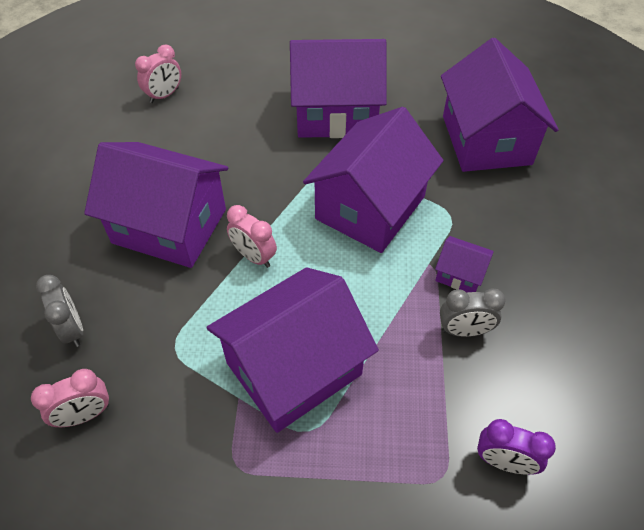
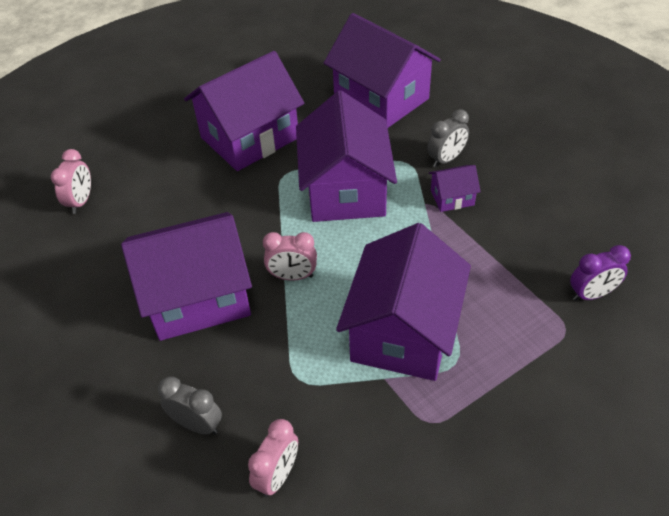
camera: 35 degrees left, 5 degrees down
(464, 331) = (490, 232): grey clock -> grey clock (446, 159)

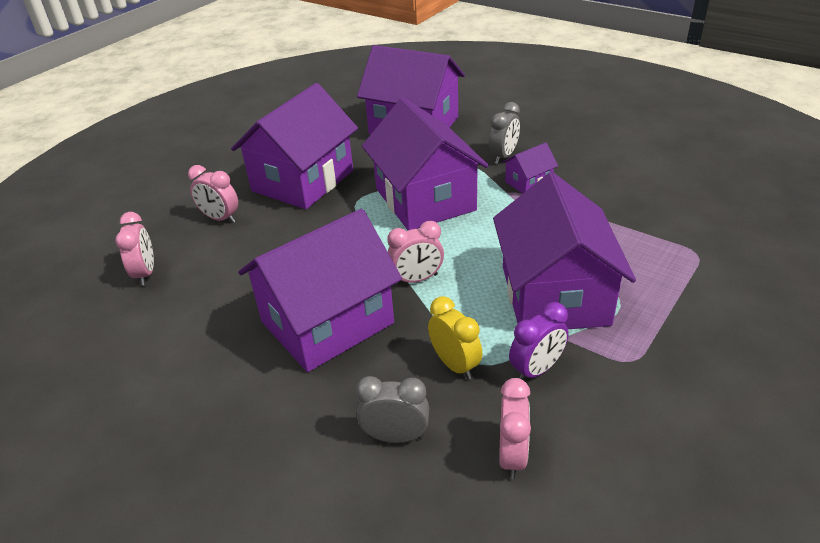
camera: 20 degrees left, 10 degrees down
(162, 161) = (220, 218): none -> pink clock
(279, 374) = (455, 365): none -> yellow clock
(591, 294) = (699, 223): purple clock -> purple clock (536, 370)

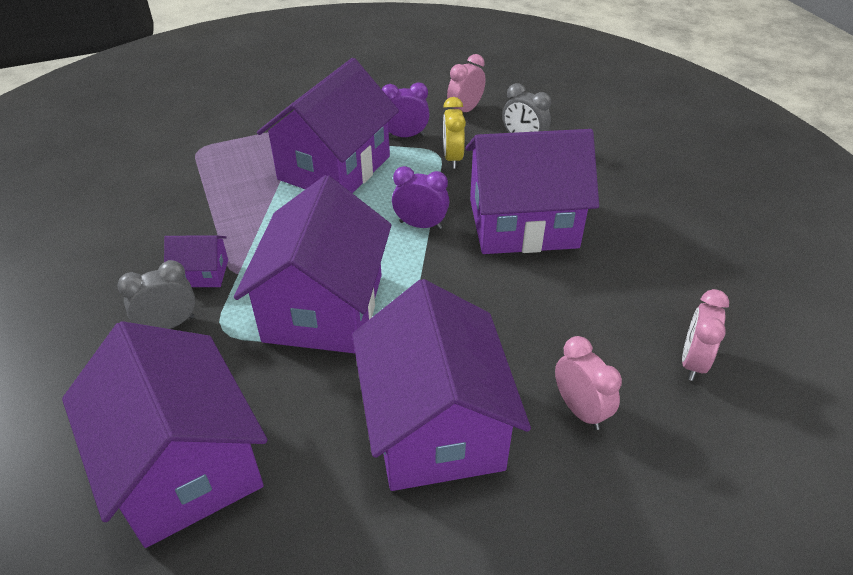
camera: 150 degrees left, 5 degrees up
(303, 181) = (435, 426): purple house -> purple house turned 75 degrees counterclockwise
(417, 279) = (420, 225): pink clock -> purple clock

